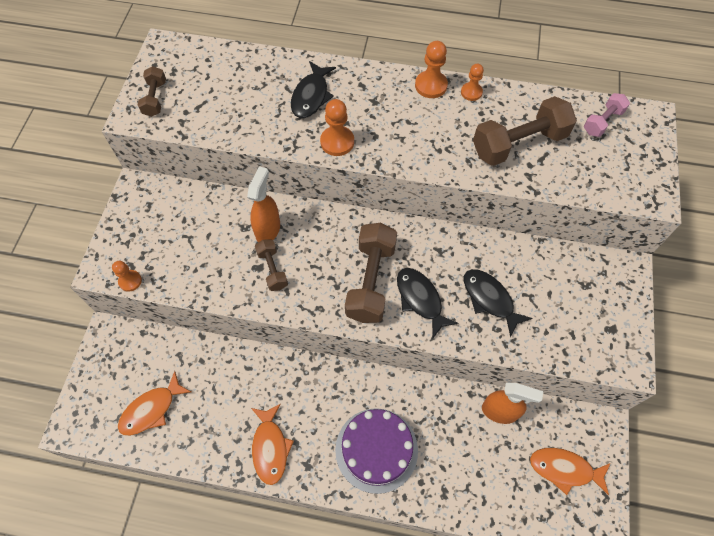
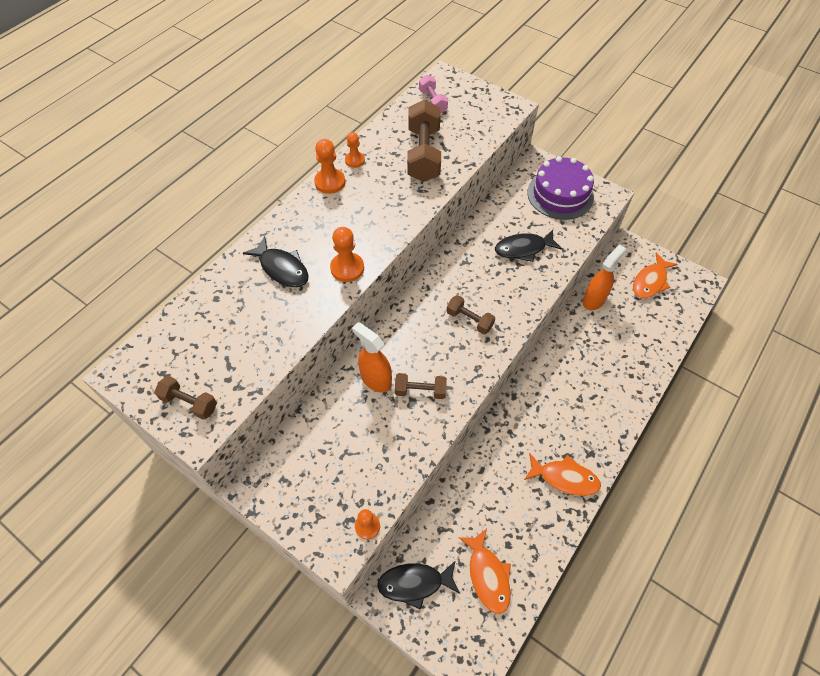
camera: 65 degrees left, 5 degrees down
(371, 281) = (469, 320): brown dumbbell -> brown dumbbell, size x0.54
(376, 450) = (595, 396): purple cake -> purple cake (560, 194)
(420, 299) = (503, 293): black fish -> black fish (415, 583)

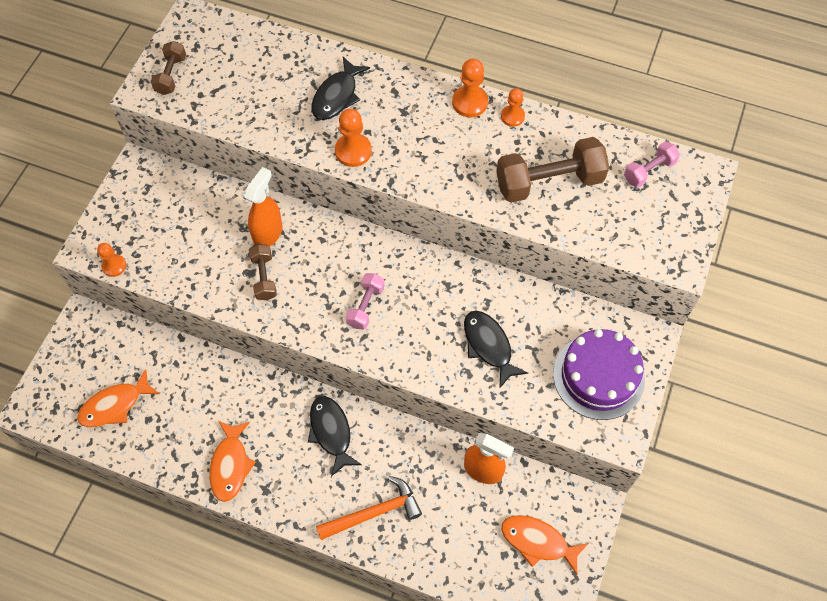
camera: 75 degrees right, 5 degrees up
(415, 583) = (98, 342): black fish -> black fish (331, 432)
(469, 320) = (365, 306): brown dumbbell -> pink dumbbell
(619, 377) = (374, 512): none -> orange hammer

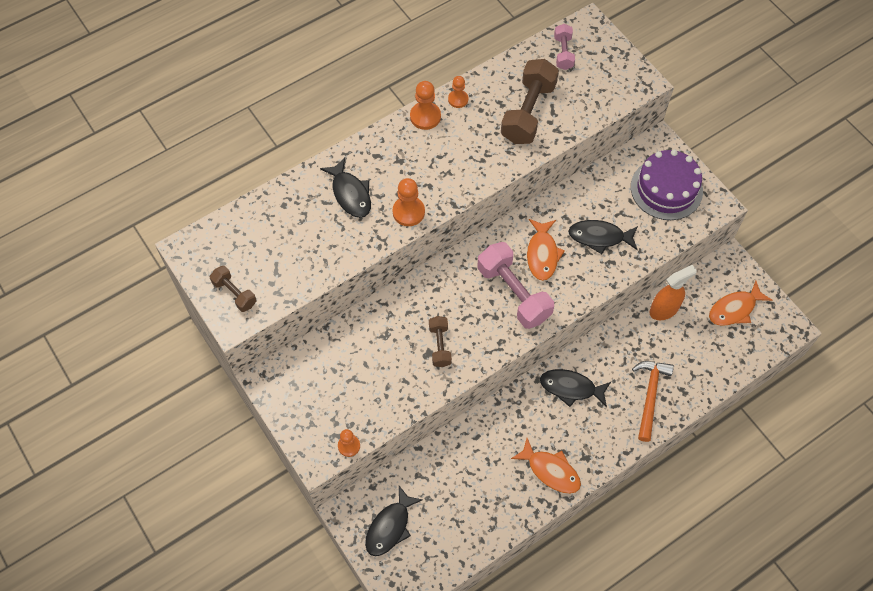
camera: 55 degrees left, 0 degrees up
(89, 361) = (390, 527): none -> black fish
(115, 405) = (443, 527): orange fish -> orange fish (542, 254)
(264, 277) = (440, 345): brown dumbbell -> brown dumbbell turned 60 degrees clockwise
(268, 234) = (404, 322): orange spray bottle -> none
(365, 306) = (513, 293): pink dumbbell -> pink dumbbell, size x1.86

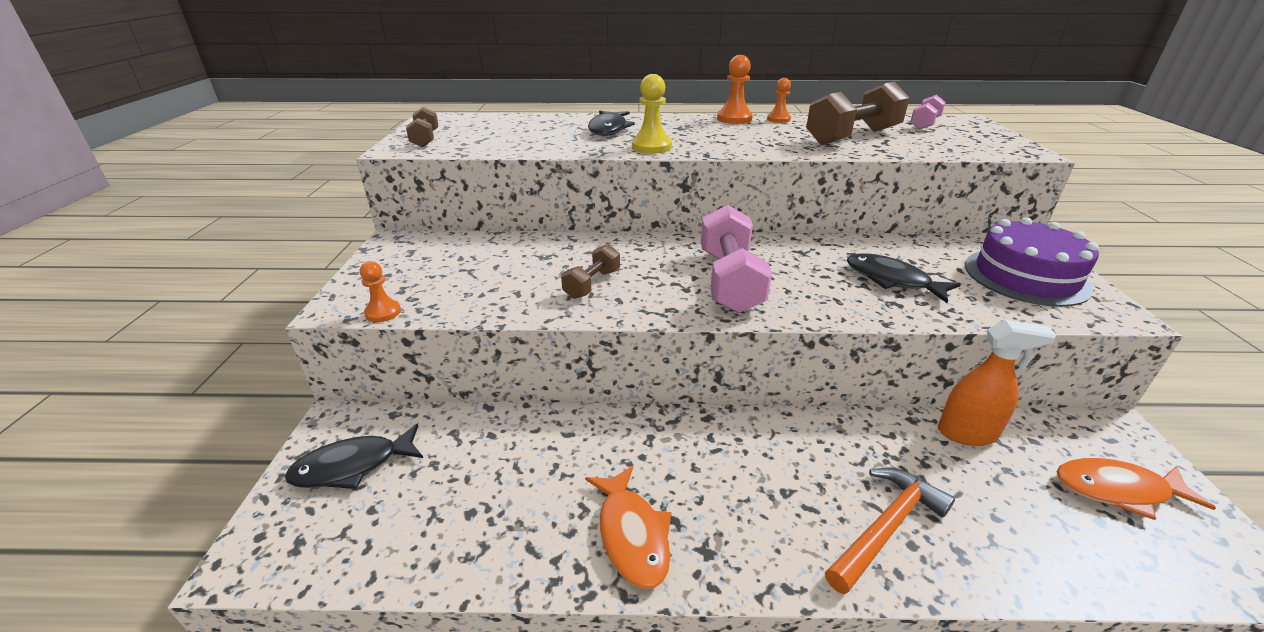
camera: 35 degrees right, 30 degrees down
(408, 212) = (651, 147): orange pawn -> yellow pawn
(542, 254) = (797, 267): orange fish -> none
(571, 388) = (750, 450): black fish -> none

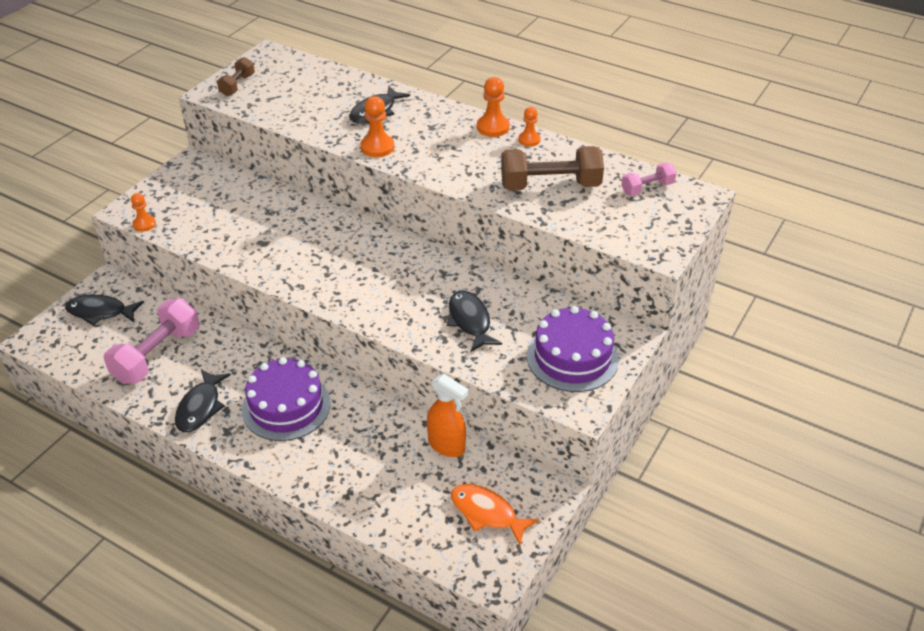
camera: 30 degrees right, 10 degrees up
(592, 284) = (275, 247): brown dumbbell -> none
(632, 534) = (200, 407): orange fish -> black fish
(651, 147) = (377, 147): yellow pawn -> orange pawn
(729, 281) = (361, 278): pink dumbbell -> pink dumbbell (157, 355)
(744, 475) = (286, 406): none -> purple cake
(886, 527) = (327, 465): orange hammer -> none

